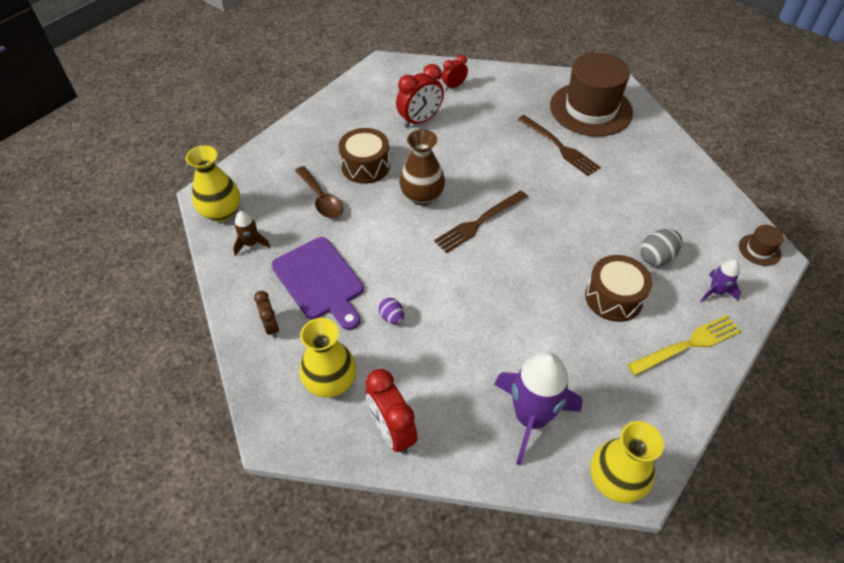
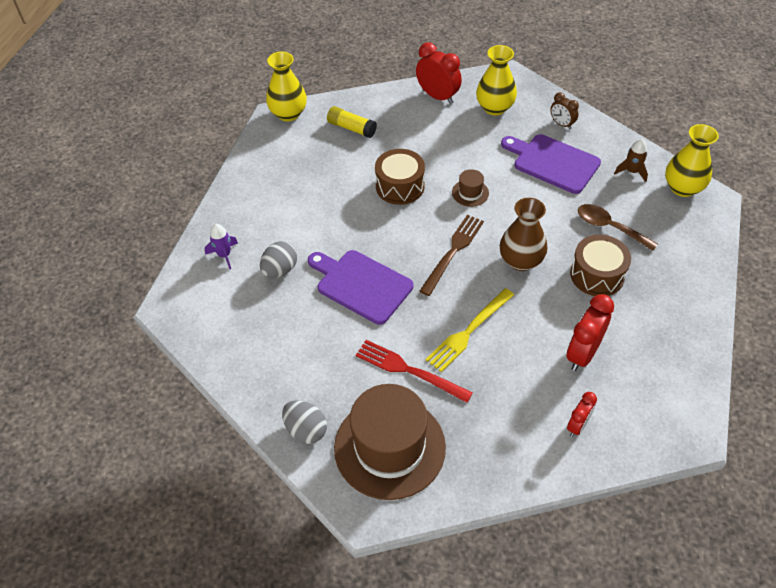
camera: 160 degrees right, 0 degrees up
(392, 317) = (480, 155): purple egg -> none
(531, 418) = (351, 128): purple rocket -> yellow glue stick
(559, 147) = (408, 370): brown fork -> red fork
(578, 220) = (361, 285): none -> purple cutting board
(613, 297) = (312, 223): brown drum -> brown drum (400, 186)
(651, 134) = (306, 430): none -> grey egg
(688, 344) = (246, 205): yellow fork -> yellow fork (468, 332)
(759, 250) = (182, 309): brown hat -> brown hat (470, 193)

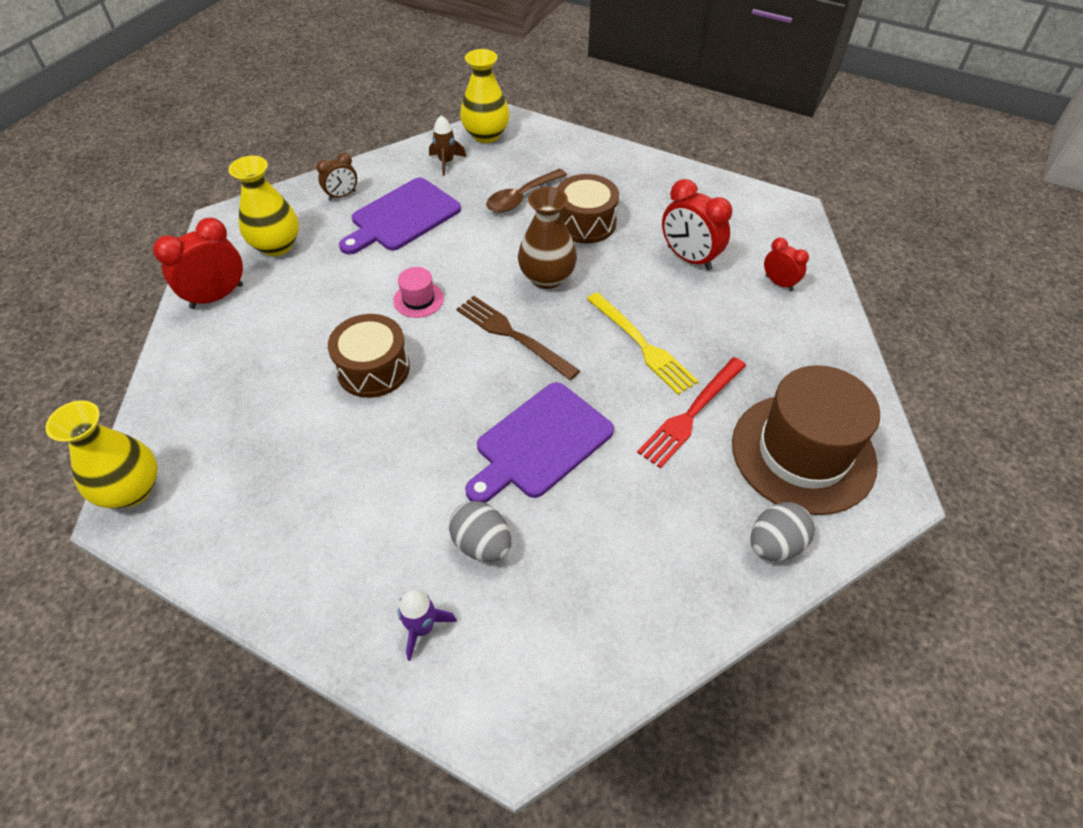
camera: 80 degrees left, 0 degrees up
(351, 128) = (221, 407): yellow glue stick -> none
(470, 193) = (418, 299): brown hat -> pink hat

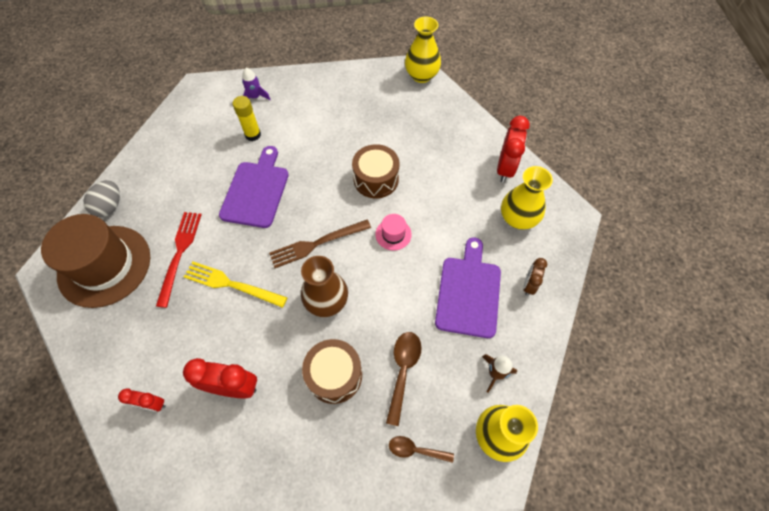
camera: 145 degrees right, 10 degrees up
(482, 544) = (253, 135): grey egg -> yellow glue stick
(512, 335) = (316, 244): brown fork -> brown fork turned 150 degrees clockwise
(556, 155) = (415, 450): none -> brown spoon

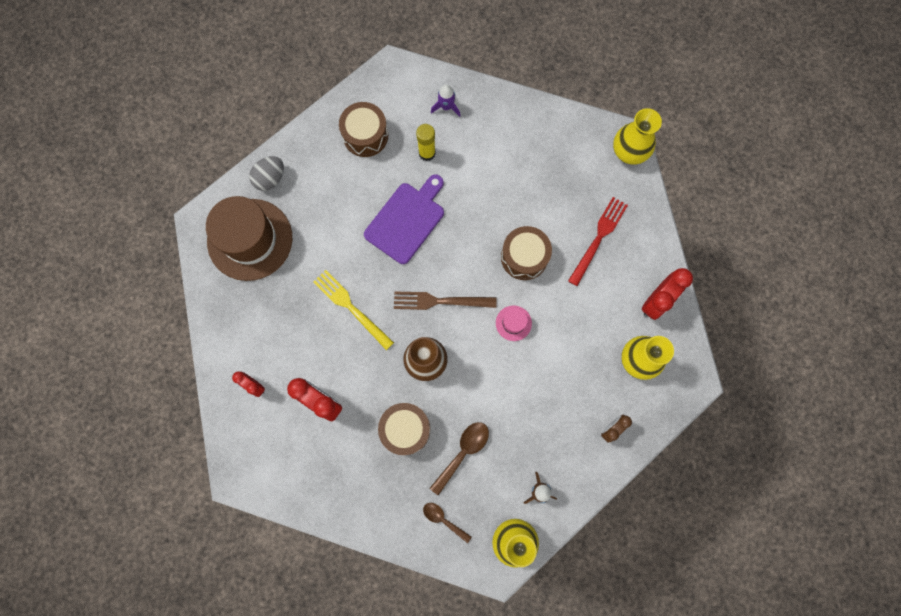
camera: 25 degrees right, 15 degrees up
(180, 253) = (317, 256): red fork -> red fork (598, 238)
(191, 141) = (365, 135): none -> brown drum
(468, 292) = (553, 410): purple cutting board -> none

